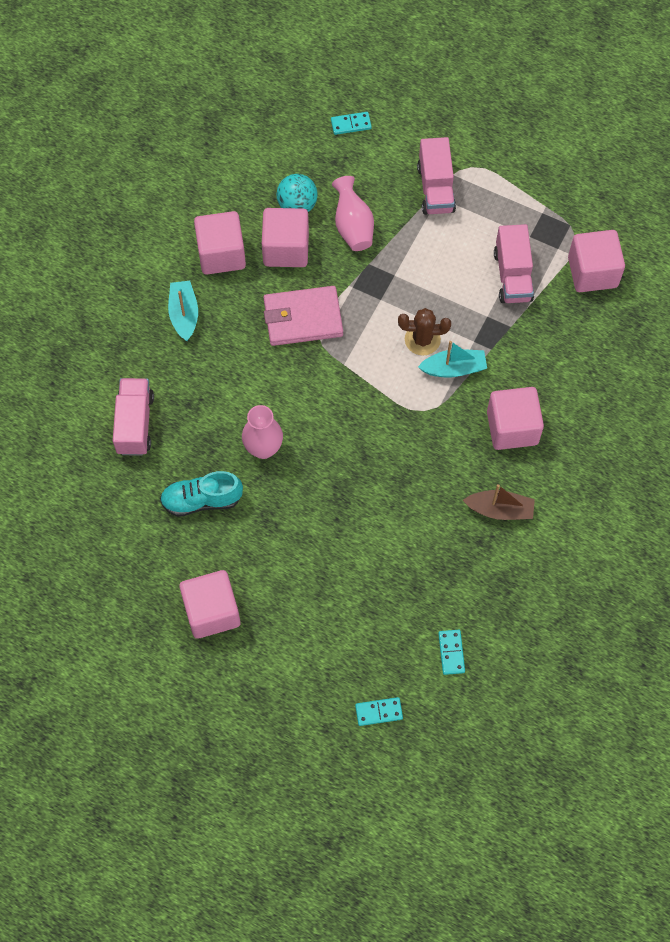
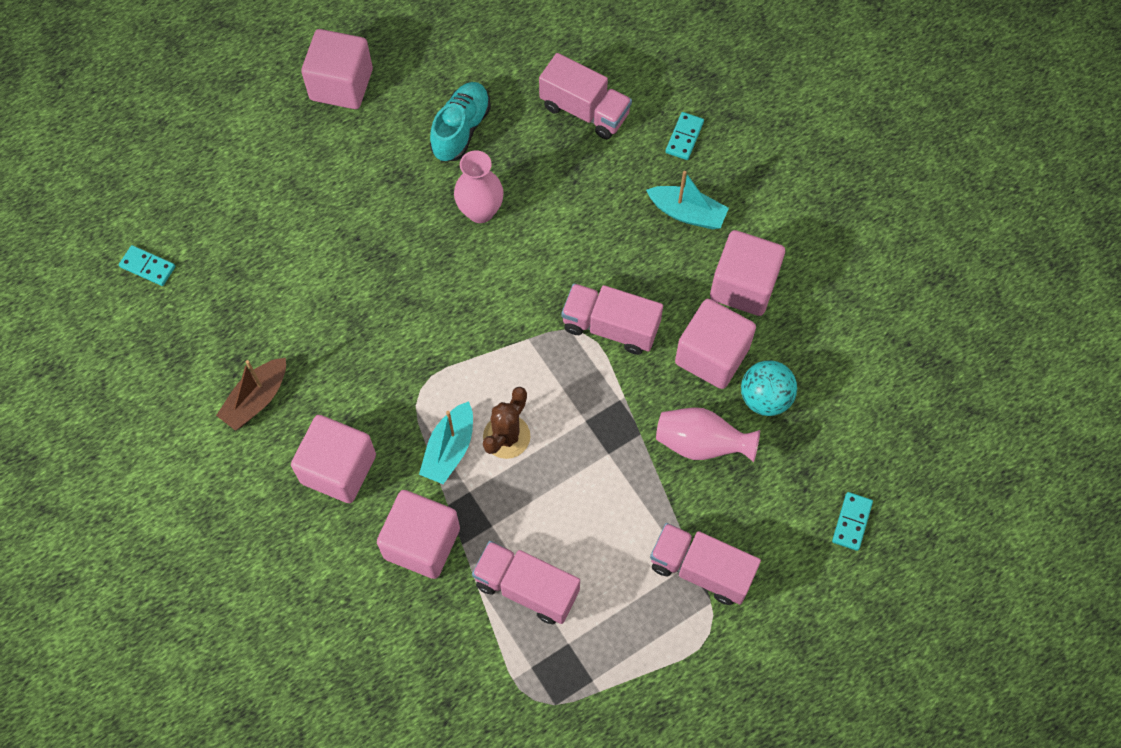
camera: 120 degrees right, 0 degrees up
(303, 318) = (610, 327): pink wallet -> pink truck
(379, 712) = (142, 173): turquoise domino -> turquoise domino (684, 137)
(592, 272) = (473, 689): pink cube -> pink cube (422, 543)

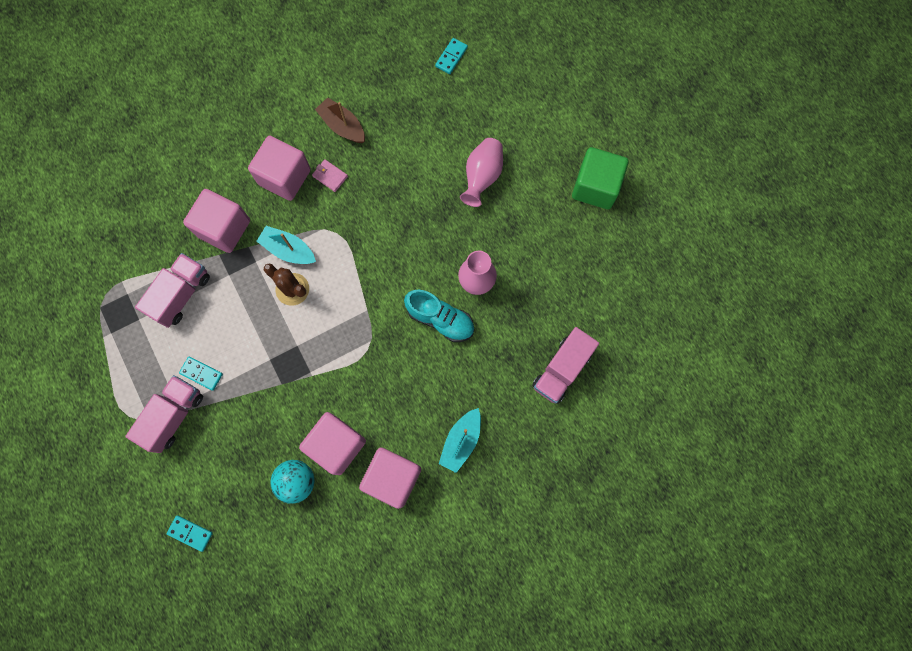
camera: 95 degrees right, 10 degrees up
(335, 407) = (330, 176): none -> pink wallet
(341, 85) = (595, 187): pink cube -> green cube
(461, 129) = (550, 273): turquoise shoe -> turquoise shoe (440, 319)
(610, 327) = (369, 371): pink truck -> none
(684, 137) = (531, 447): turquoise domino -> turquoise domino (201, 373)
(701, 444) = (267, 428): pink vase -> pink vase (482, 177)

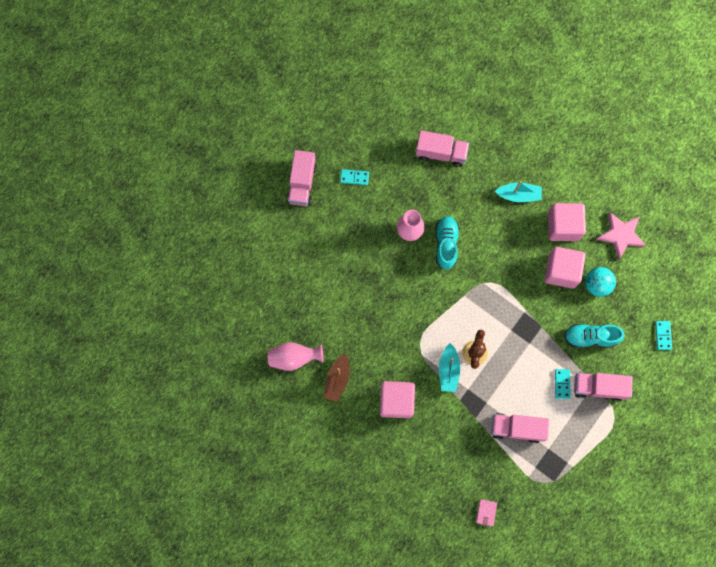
camera: 115 degrees left, 0 degrees up
(224, 228) = (455, 424): pink cube -> none
(237, 438) = (590, 337): none -> turquoise shoe
(330, 176) = (380, 369): pink wallet -> pink wallet (486, 512)
(344, 549) = (621, 235): none -> pink star
(451, 57) = (245, 327): turquoise domino -> turquoise domino (354, 177)
(482, 177) = (330, 262): pink vase -> pink vase (294, 358)
(595, 187) = (302, 183): green cube -> pink truck

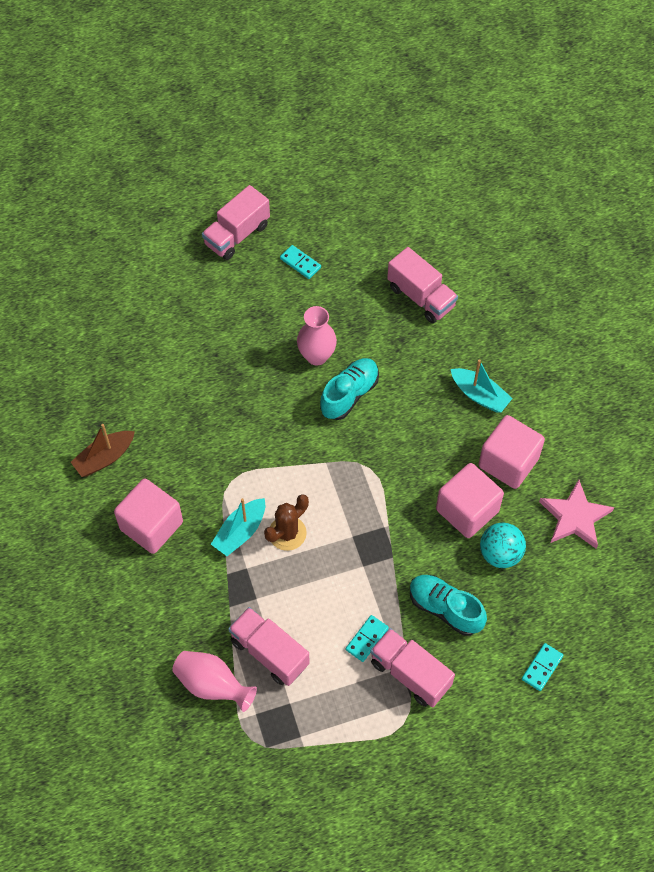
camera: 35 degrees right, 15 degrees down
(294, 358) = (76, 404): pink vase -> pink vase (212, 685)
(486, 512) = (153, 725): pink wallet -> none

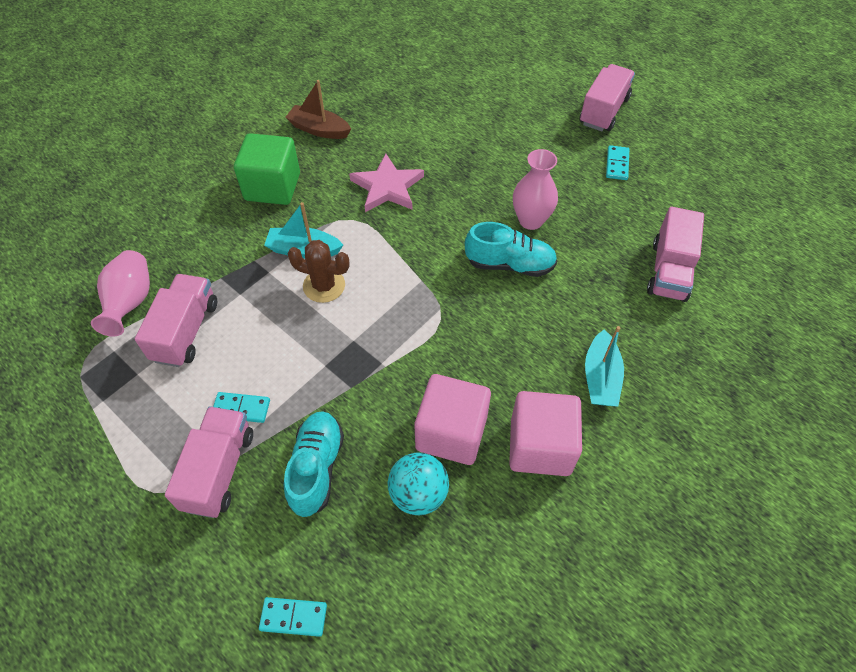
camera: 60 degrees right, 5 degrees down
(151, 526) = (272, 187): pink cube -> green cube
(237, 235) = (603, 111): pink truck -> pink truck turned 105 degrees clockwise
(575, 517) = (520, 557): pink star -> pink star (387, 187)

